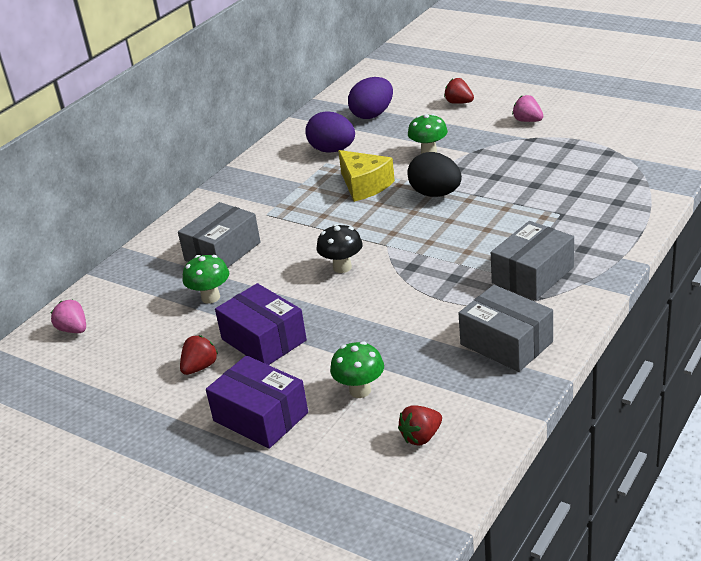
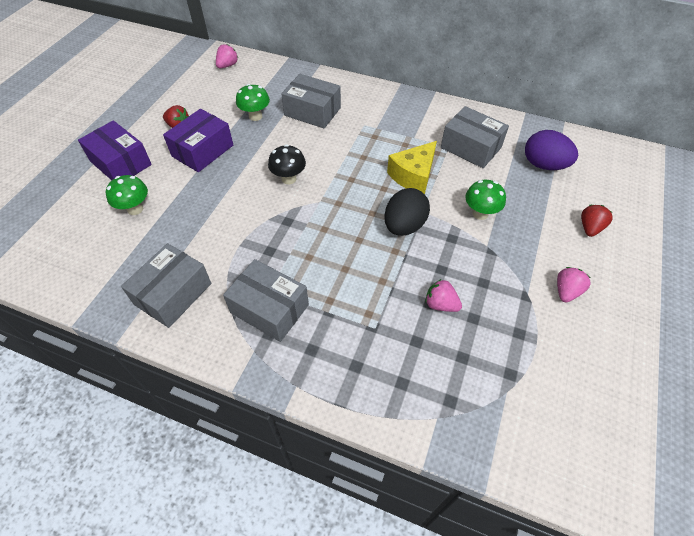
camera: 75 degrees right, 20 degrees up
(260, 416) = (121, 163): purple box -> purple box turned 75 degrees counterclockwise
(332, 150) = (471, 147): purple egg -> grey box
(421, 437) = (75, 249): red strawberry -> none
(536, 179) = (440, 304): none -> pink strawberry

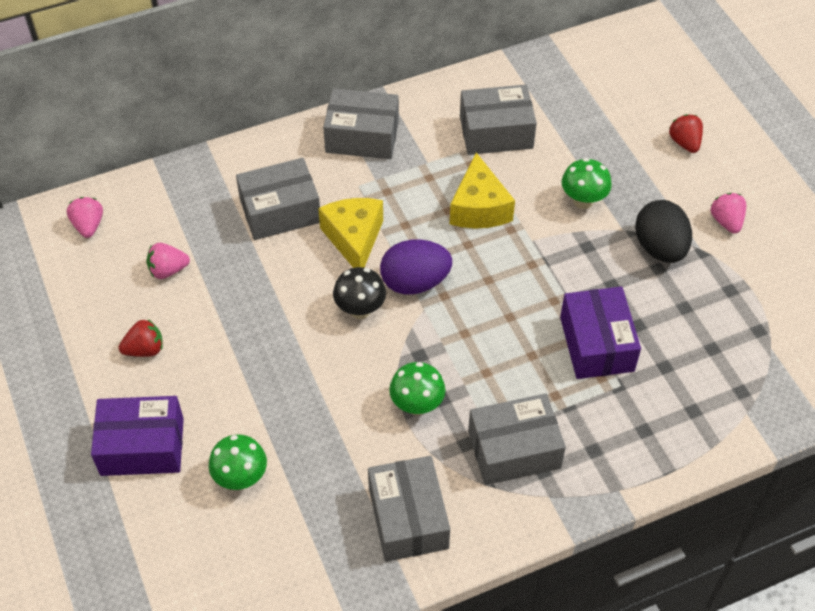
camera: 45 degrees left, 0 degrees up
(203, 151) = (219, 354): purple box -> purple box (597, 344)
(255, 116) = (222, 266): green mushroom -> green mushroom (417, 405)
(329, 146) = (354, 239): none -> yellow cheese
(395, 106) = (362, 136): none -> grey box
(404, 226) = (532, 269): black egg -> black egg (660, 248)
(440, 304) = (647, 318): pink strawberry -> pink strawberry (168, 270)
(544, 165) = (582, 102): purple egg -> purple egg (415, 282)

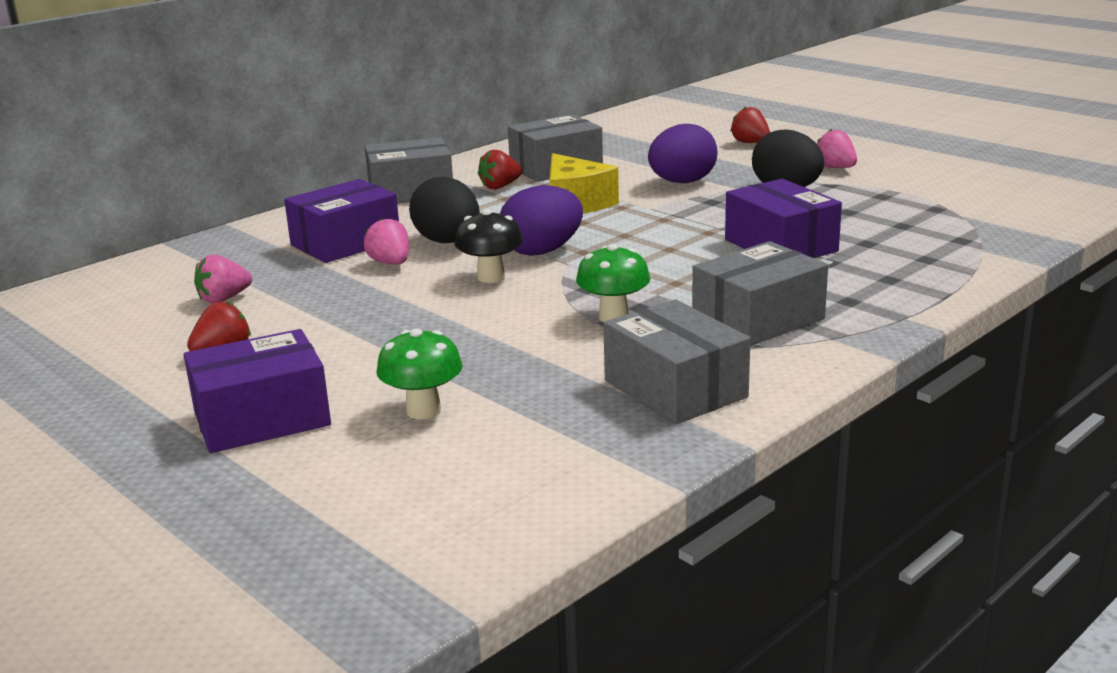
camera: 20 degrees left, 30 degrees down
(88, 225) = (97, 292): pink strawberry -> pink strawberry (390, 263)
(280, 211) = (345, 243): grey box -> purple box
(354, 239) = (448, 242): yellow cheese -> black egg
(435, 153) = (500, 187): none -> red strawberry
(583, 201) = (682, 182): green mushroom -> purple egg

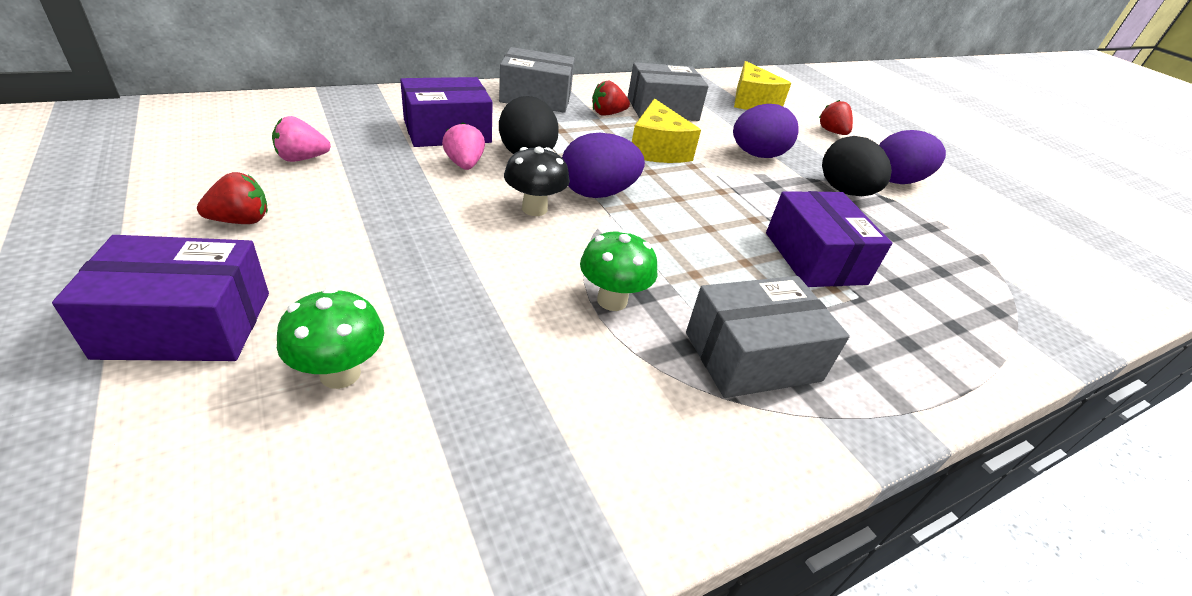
camera: 10 degrees right, 15 degrees up
(649, 137) = (752, 102): none -> yellow cheese
(675, 389) = (614, 441): grey box -> none
(835, 168) = (896, 180): pink strawberry -> purple egg

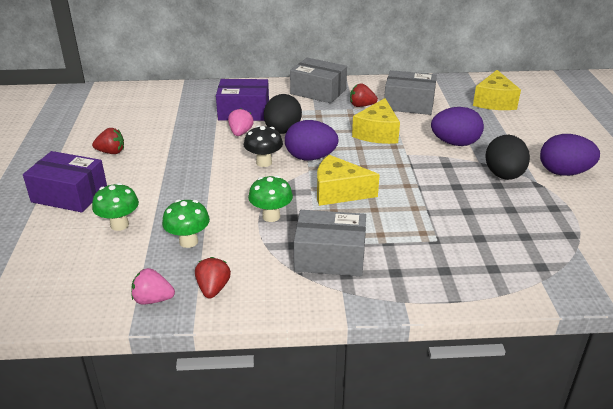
camera: 30 degrees right, 5 degrees down
(302, 158) = (155, 122): pink strawberry -> pink strawberry (153, 299)
(504, 380) = (188, 241): none -> green mushroom
(677, 242) = (339, 192): none -> yellow cheese
(815, 258) = (429, 214): purple box -> none
(832, 132) = (545, 130): red strawberry -> red strawberry (213, 289)

